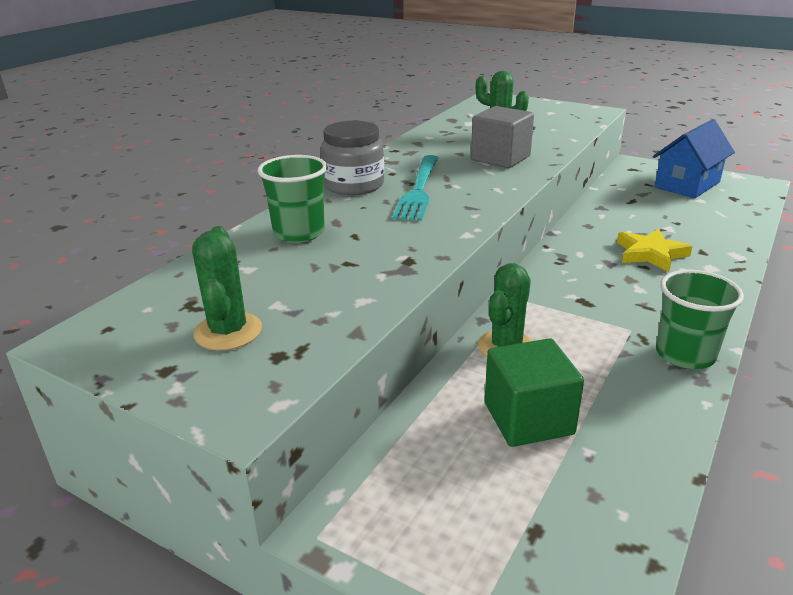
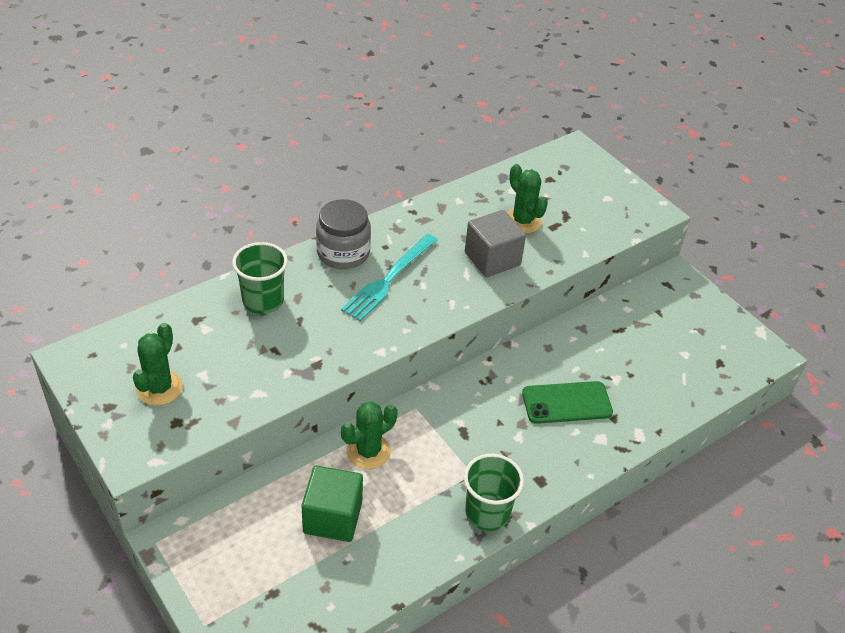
camera: 20 degrees right, 15 degrees up
(650, 254) = (566, 403): yellow star -> green phone
(687, 185) = (695, 327): blue house -> none

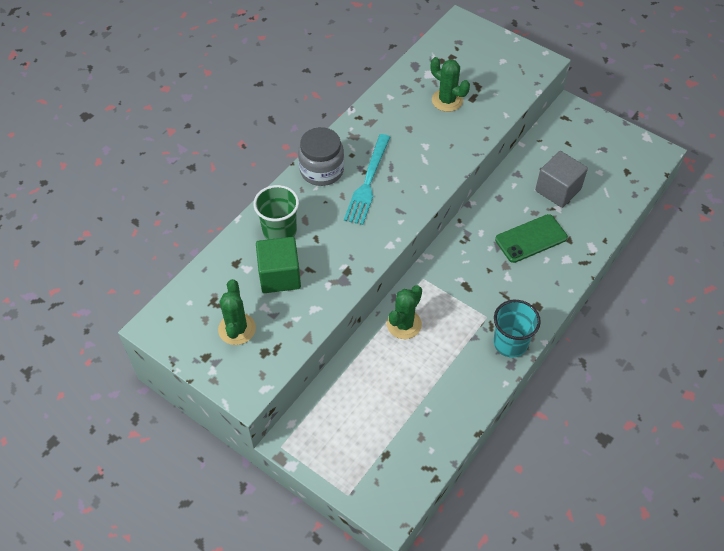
camera: 15 degrees left, 10 degrees up
(332, 517) = (401, 384): green cube -> green cube (279, 276)
(487, 513) = (510, 343): green cup -> turquoise cup
(492, 259) = (438, 141): grey cube -> grey cube (558, 190)

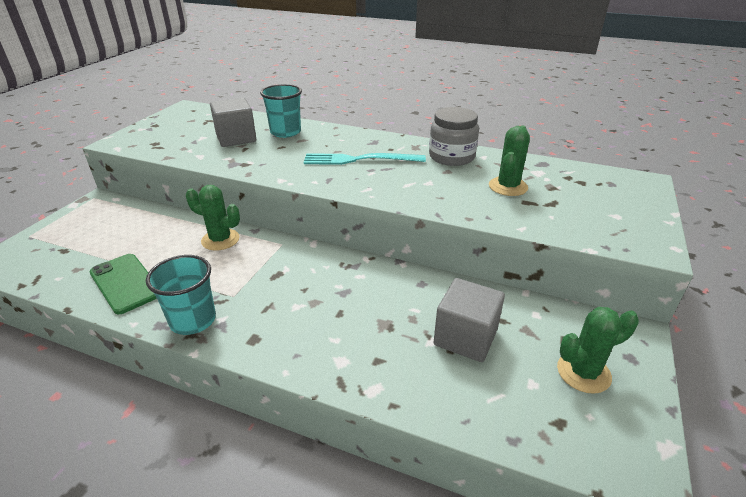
camera: 75 degrees right, 20 degrees down
(237, 329) = (180, 131): green cactus -> green cactus (583, 372)
(279, 231) = (285, 132): green cup -> turquoise cup
(279, 276) = (236, 138): green cube -> grey cube
(321, 170) = (363, 139): grey jar -> grey jar (451, 157)
(531, 239) = (365, 320): green phone -> green phone (125, 283)

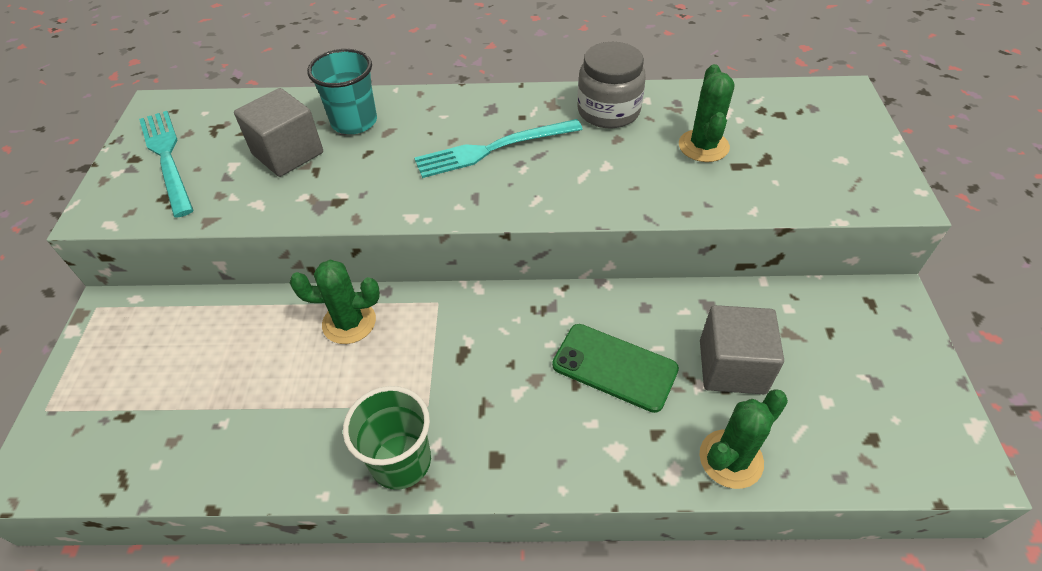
camera: 20 degrees left, 15 degrees up
(125, 283) = (265, 438): green phone -> green phone (614, 367)
(171, 128) = (167, 158): none -> turquoise fork
(193, 320) = (401, 461): turquoise cup -> green cup
(583, 372) = (868, 368): green cactus -> green cactus (731, 459)

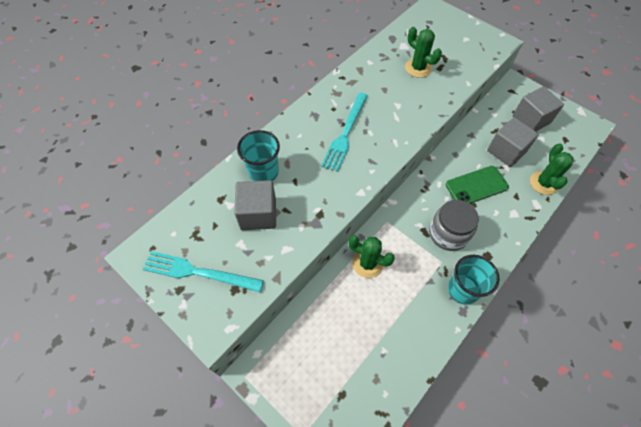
camera: 50 degrees left, 10 degrees up
(349, 322) = (367, 263): green cactus -> green cactus turned 75 degrees clockwise
(401, 461) = (463, 290): green cup -> turquoise cup
(608, 111) = (363, 78): grey jar -> grey jar (448, 234)
(846, 363) = (531, 119): none -> grey cube

